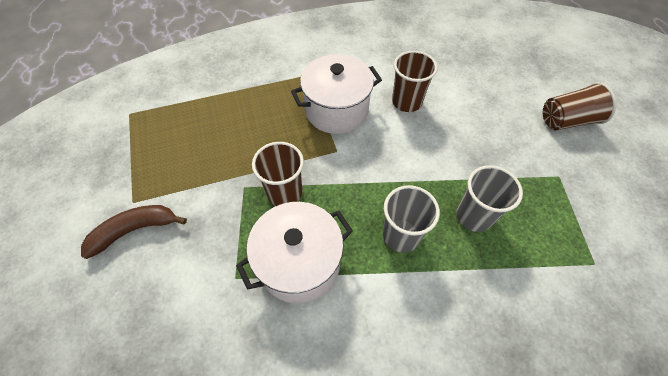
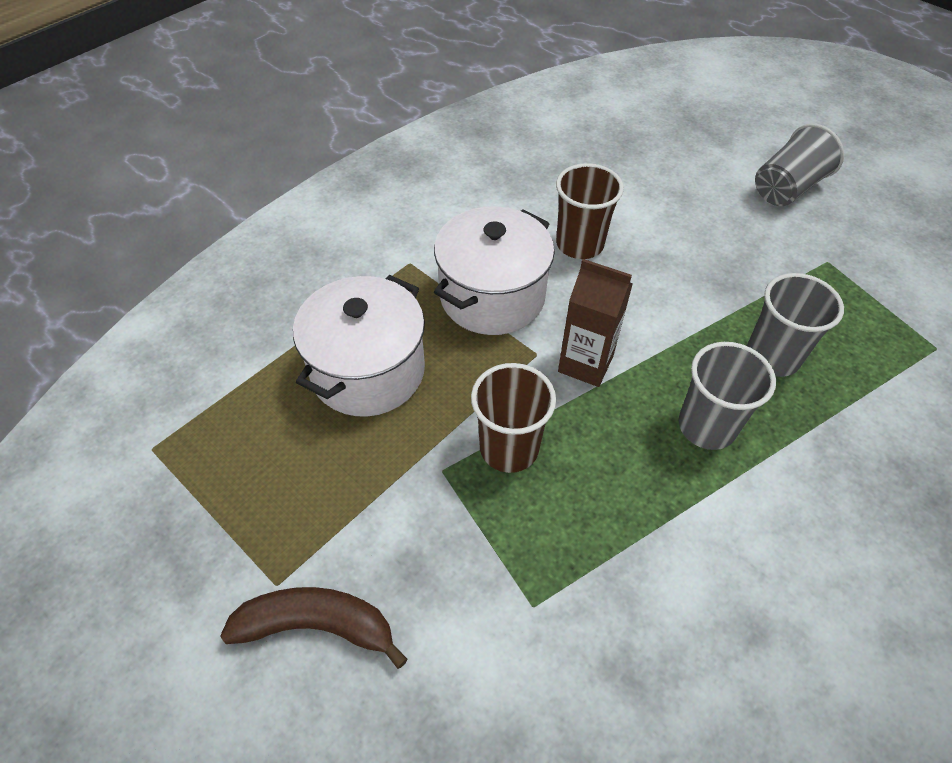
camera: 30 degrees left, 5 degrees down
(135, 230) = (317, 626): brown banana -> brown banana turned 60 degrees clockwise
(299, 263) = (606, 535): white pot -> white pot (368, 371)
(359, 168) = (585, 364): none -> brown carton
(566, 120) = (787, 188): brown cup -> grey cup

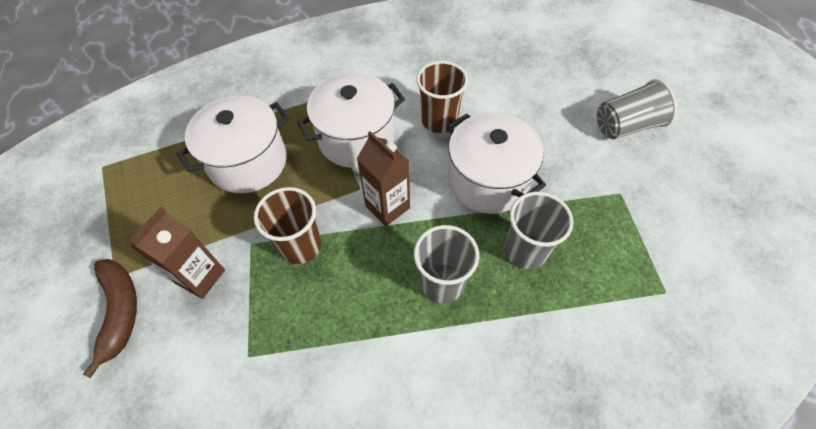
camera: 25 degrees right, 5 degrees up
(317, 626) = (120, 311): brown banana -> brown banana turned 45 degrees clockwise
(402, 536) = (200, 277): none -> brown carton
(681, 294) = (488, 180): none -> white pot

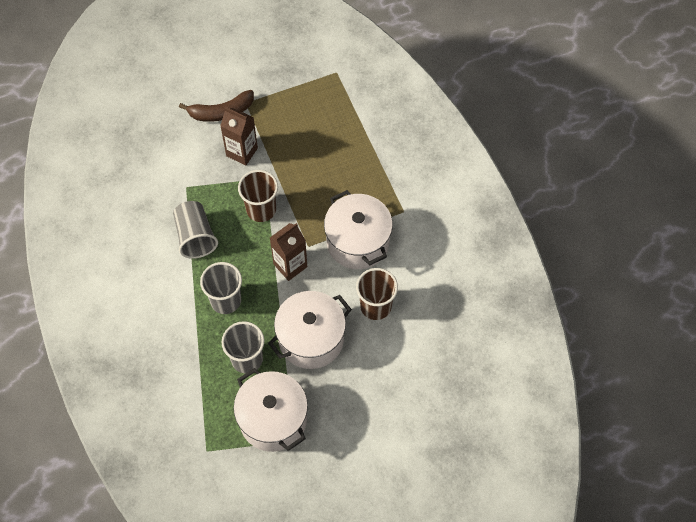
camera: 90 degrees right, 5 degrees up
(248, 162) = (336, 167): white pot -> white pot (273, 419)
(626, 126) = (365, 462): grey cup -> grey cup (195, 236)

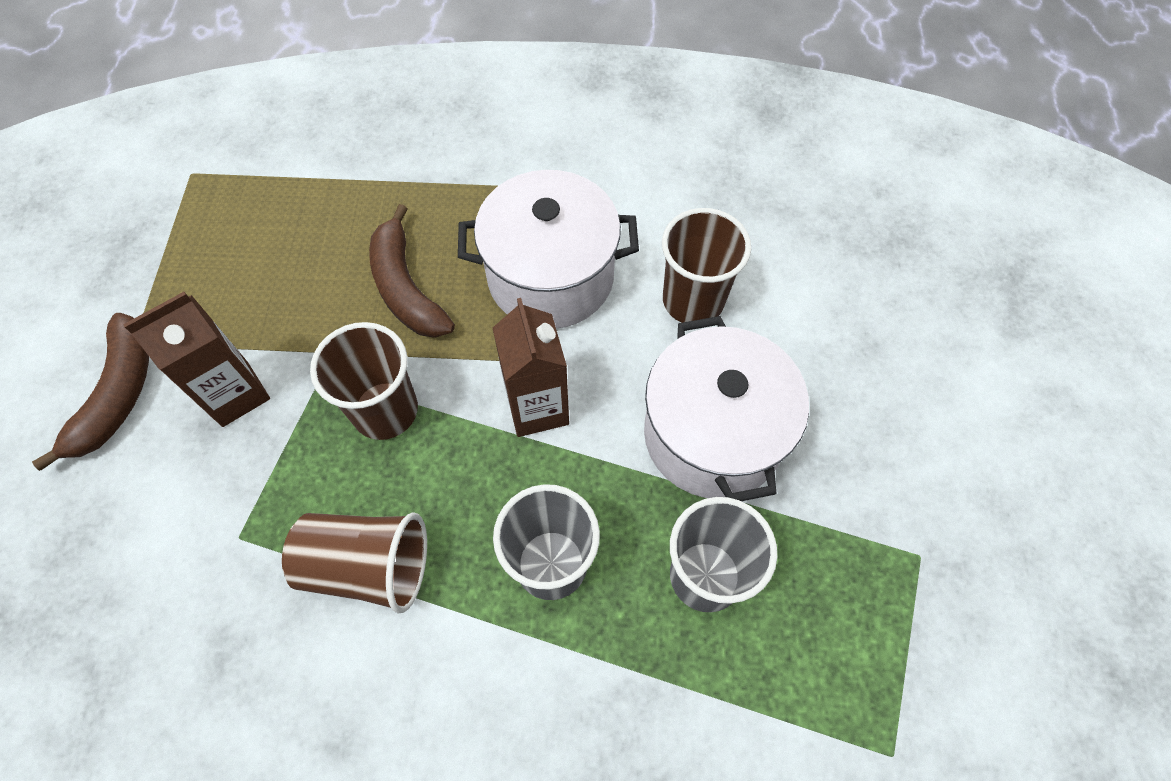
camera: 65 degrees left, 0 degrees up
(195, 236) = (368, 566): grey cup -> brown cup
(273, 419) = (862, 578): white pot -> none
(322, 187) = (406, 288): none -> brown banana

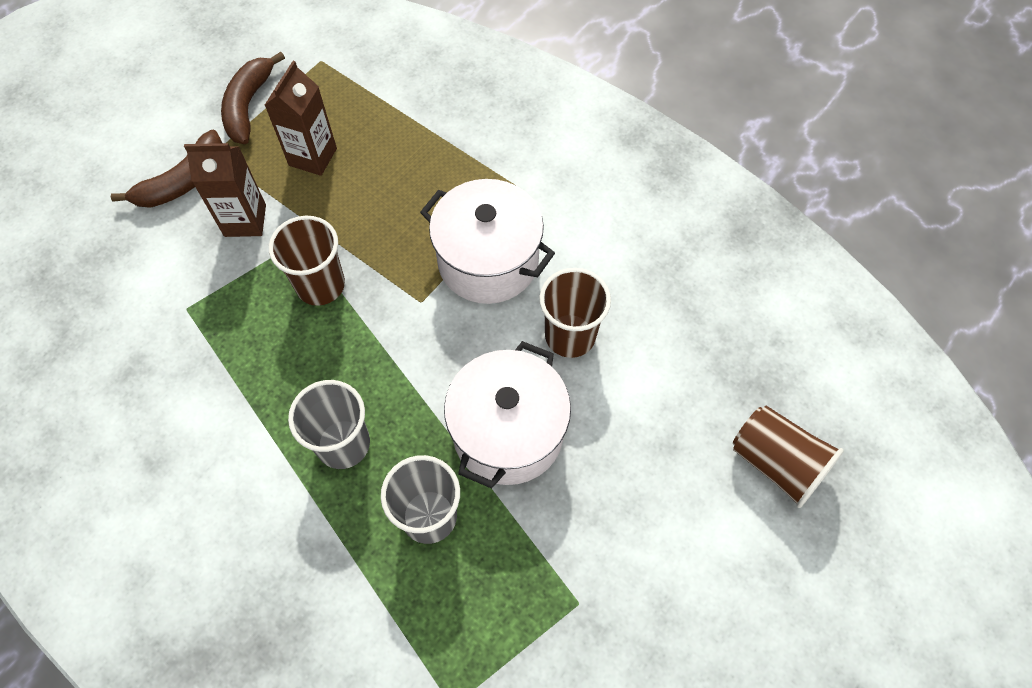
camera: 35 degrees right, 0 degrees up
(368, 566) = (241, 373): brown cup -> brown cup (776, 463)
(406, 288) = (392, 213): brown banana -> brown banana (249, 105)
(537, 407) = (411, 342): brown carton -> brown carton (313, 157)

